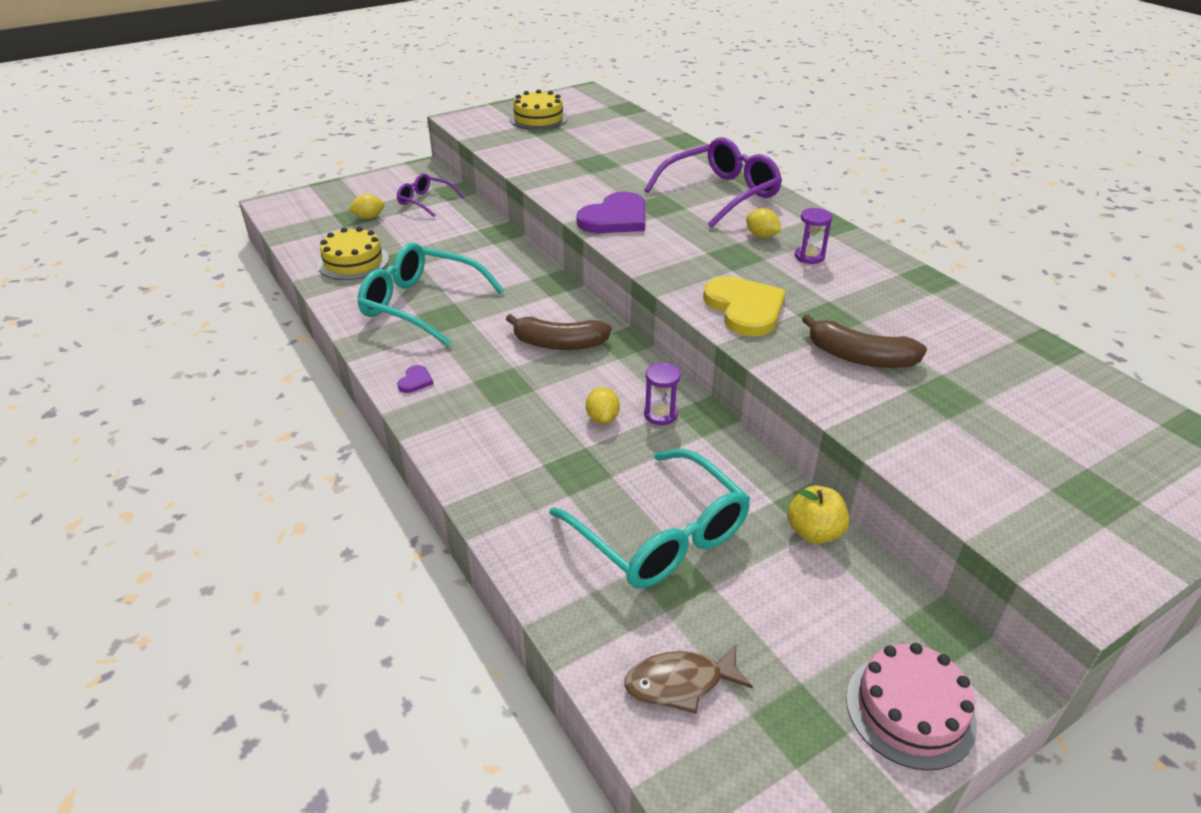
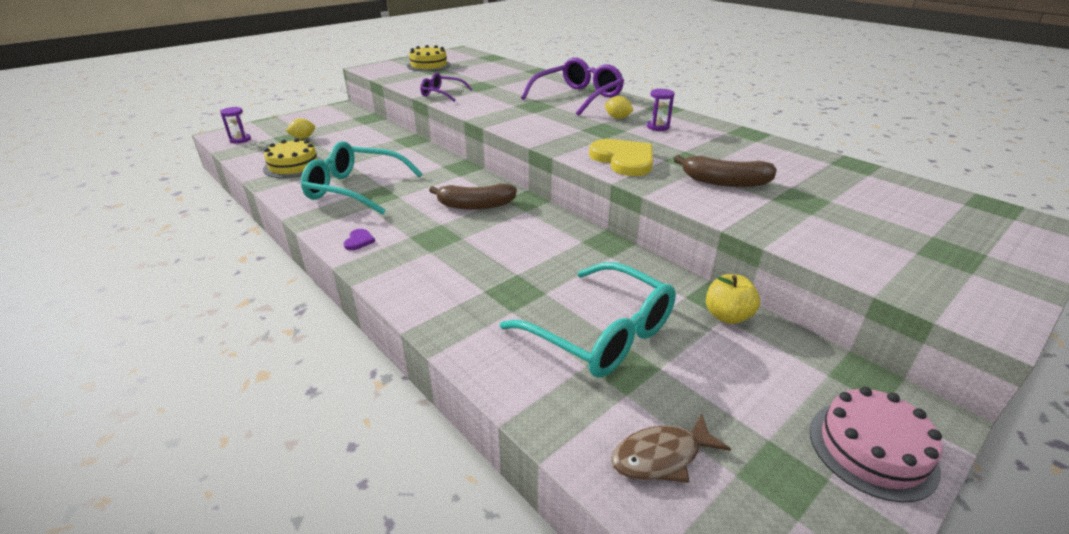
camera: 10 degrees left, 5 degrees down
(426, 201) = (348, 125): purple glasses -> purple glasses (442, 94)
(602, 418) = (525, 252): yellow lemon -> none
(615, 218) = (504, 115): purple heart -> none
(660, 414) = (572, 245): purple hourglass -> purple hourglass (240, 140)

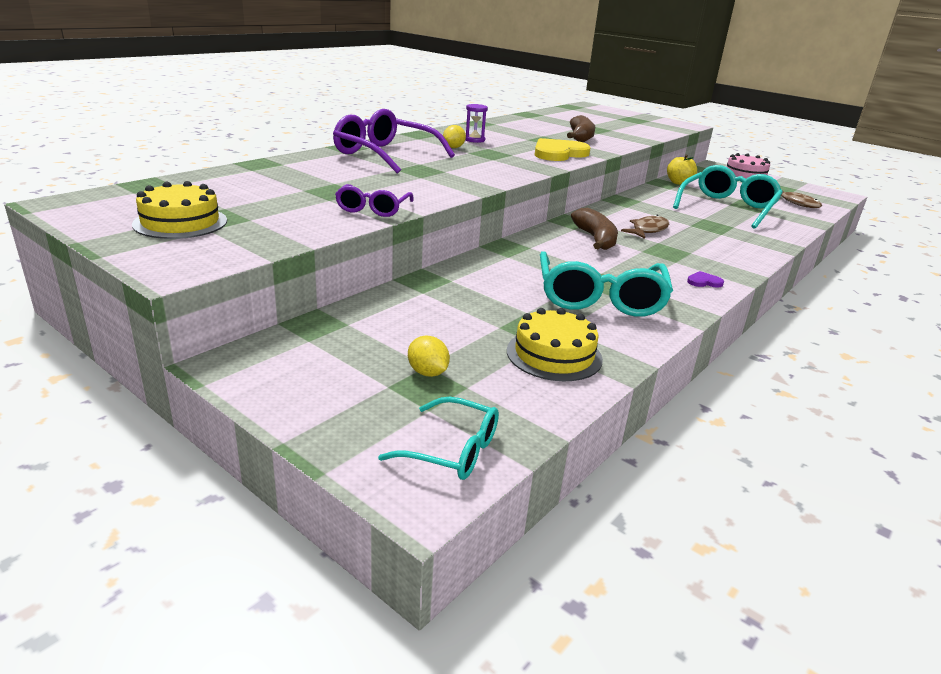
camera: 100 degrees left, 5 degrees down
(240, 140) = (452, 450): purple hourglass -> turquoise glasses
(499, 239) = (648, 230): none -> brown fish

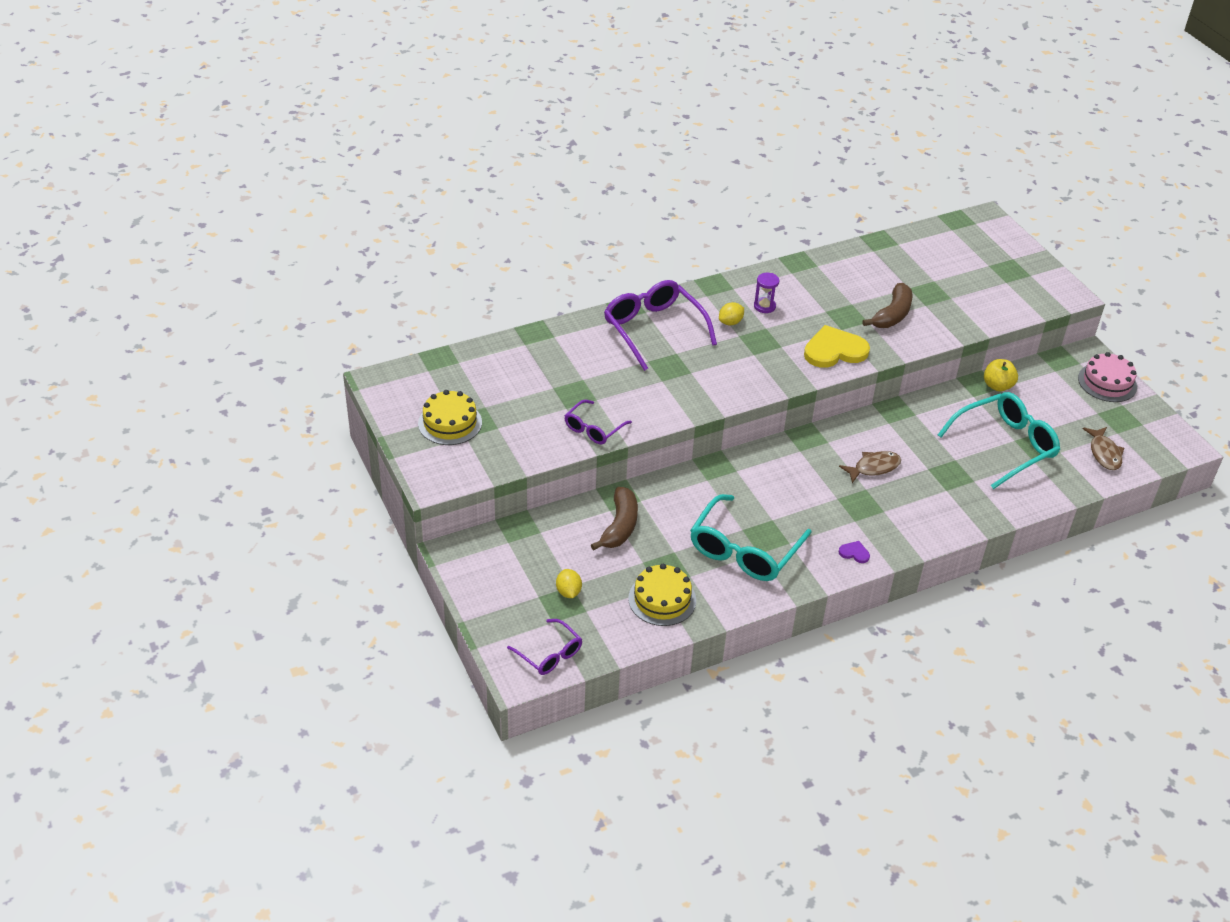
camera: 25 degrees right, 15 degrees up
(452, 450) = (549, 654): turquoise glasses -> purple glasses
(595, 239) = (808, 471): brown banana -> brown banana (620, 526)

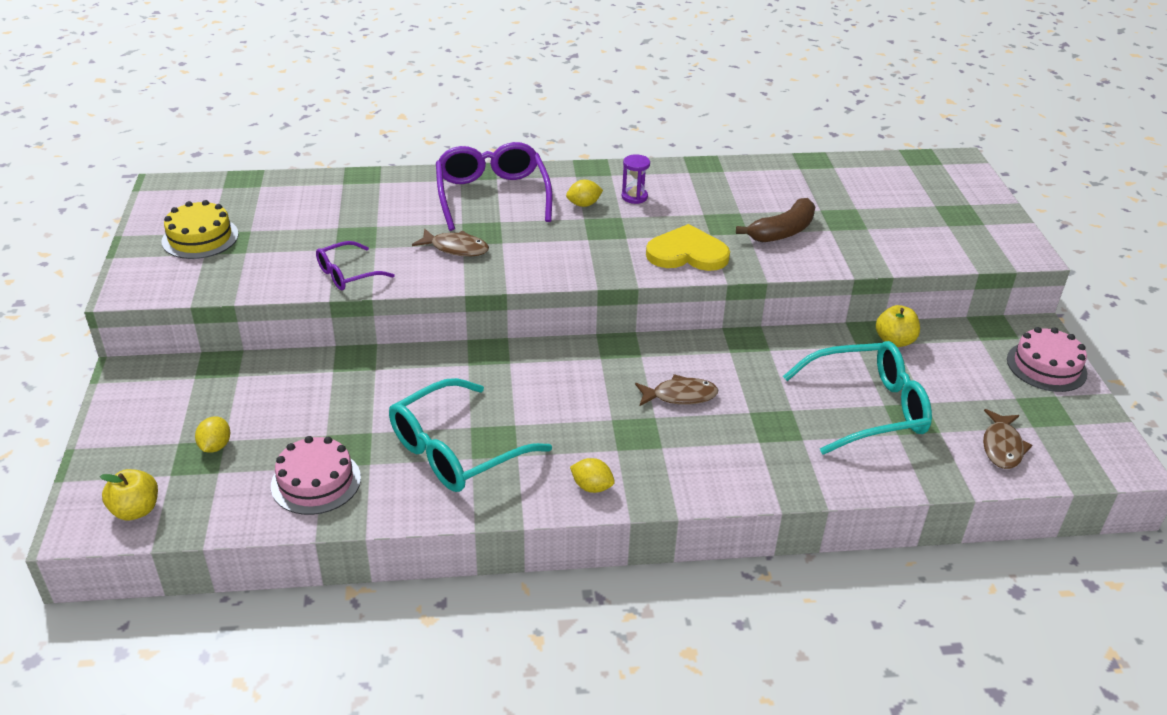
camera: 20 degrees right, 5 degrees down
(549, 654) = (136, 510): purple glasses -> yellow apple
(620, 526) = (330, 390): brown banana -> none
(660, 386) = (456, 248): none -> brown fish
(662, 599) = (316, 482): yellow cake -> pink cake
(854, 553) = (592, 487): purple heart -> yellow lemon

